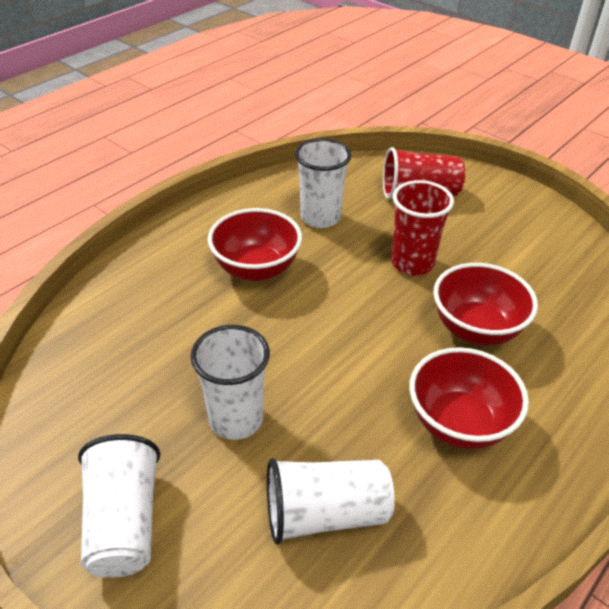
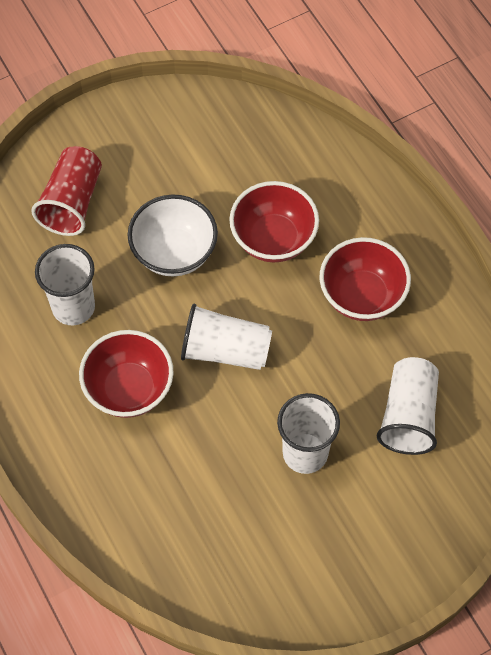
camera: 70 degrees left, 20 degrees up
(124, 522) = (372, 553): white cup -> white cup (225, 350)
(412, 263) = (174, 253): red cup -> white bowl

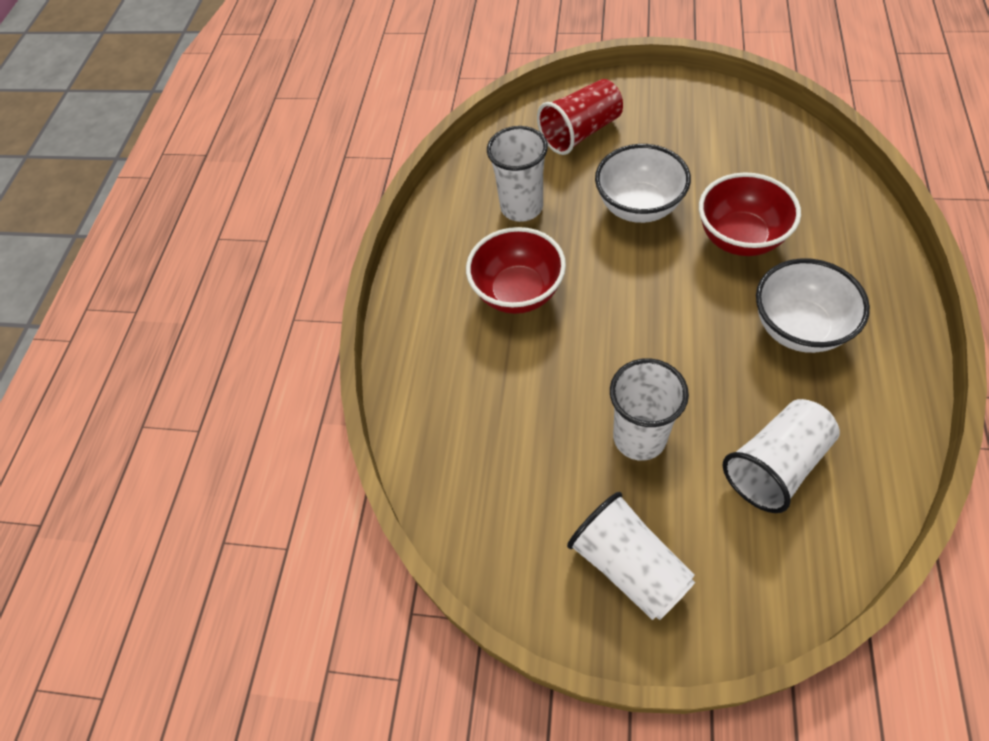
camera: 45 degrees right, 5 degrees down
(225, 350) = (627, 306): white cup -> white cup (629, 565)
(362, 296) = (798, 328): red bowl -> white bowl

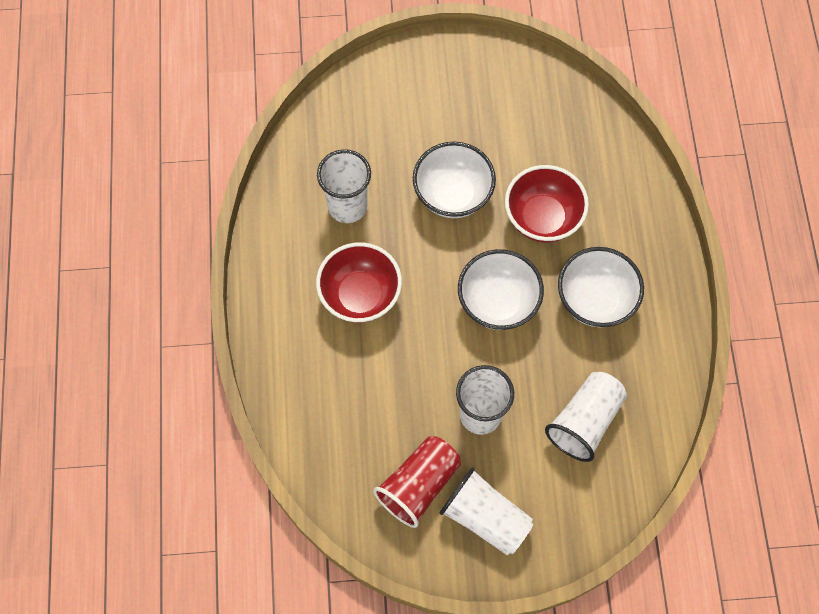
camera: 20 degrees left, 10 degrees up
(581, 133) = (388, 116): red cup -> red cup (419, 485)
(677, 317) = (498, 302): none -> white bowl

